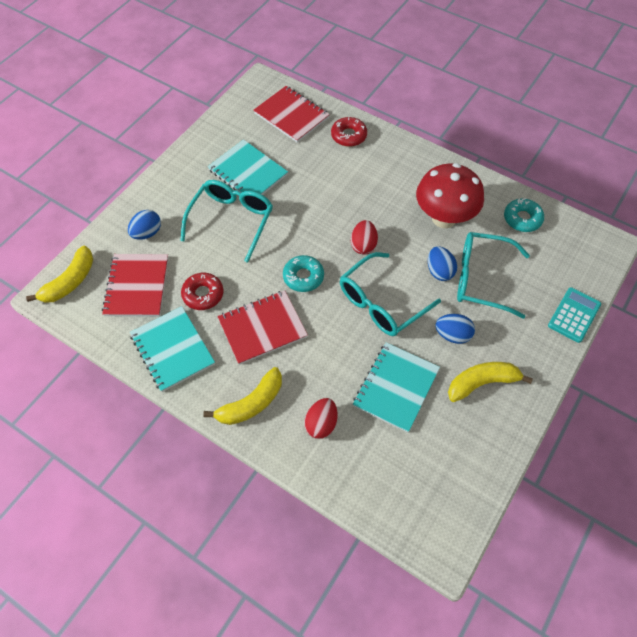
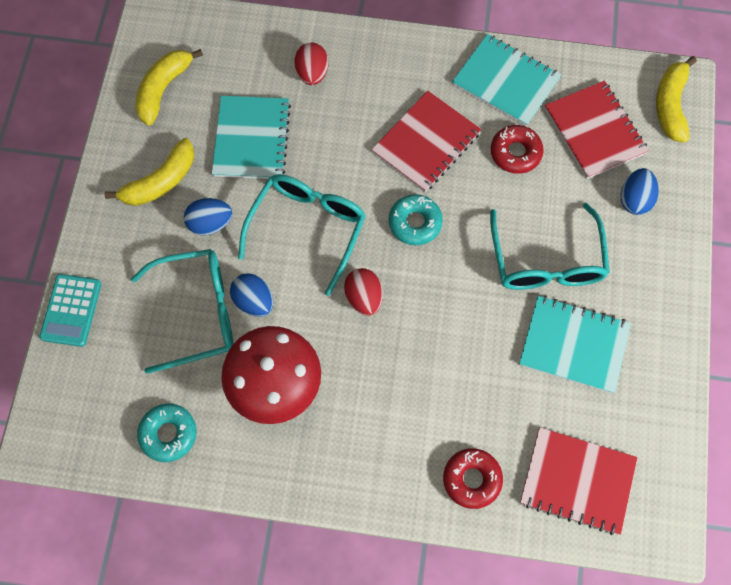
camera: 155 degrees right, 10 degrees up
(251, 403) = (392, 64): yellow banana -> yellow banana (163, 89)

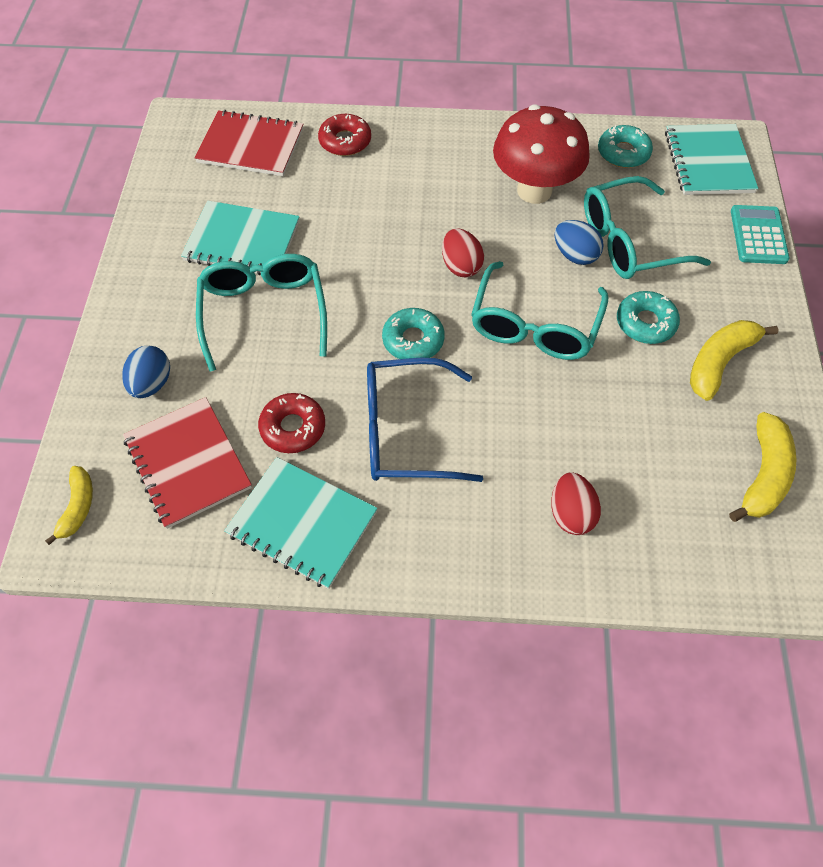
camera: 175 degrees right, 10 degrees down
(210, 223) = (645, 323): blue egg -> turquoise donut
(251, 139) = (627, 419): turquoise notebook -> turquoise notebook (708, 162)
(426, 143) = (406, 431): red notebook -> blue glasses
(670, 105) = (78, 507): yellow banana -> yellow banana, size x0.64

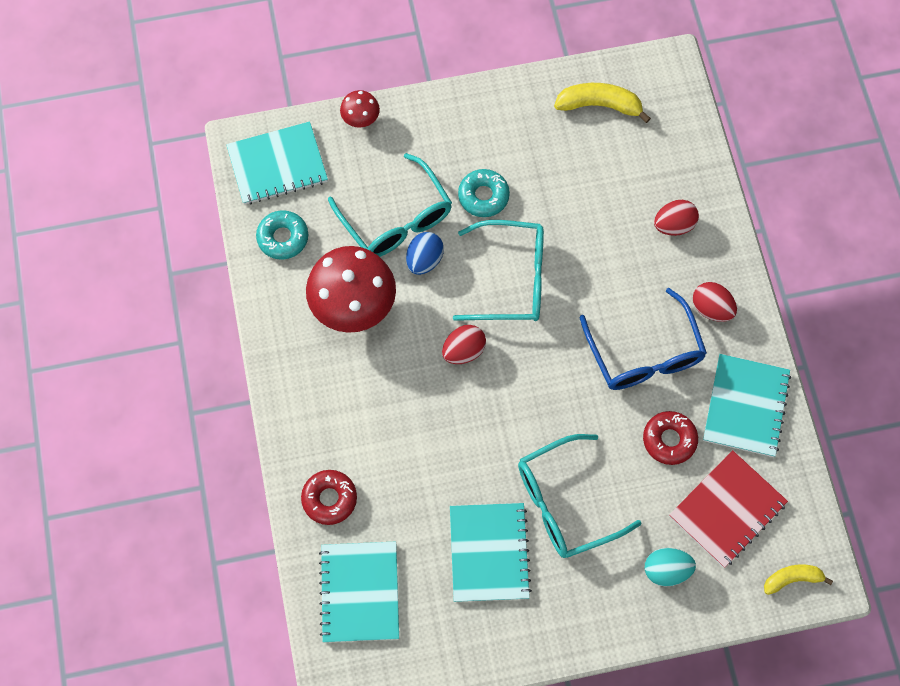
camera: 105 degrees left, 10 degrees up
(152, 384) = (666, 570): blue egg -> turquoise egg
(250, 146) = (360, 592): red notebook -> turquoise notebook
(413, 340) = (555, 370): turquoise donut -> none
(443, 523) = (711, 308): none -> red egg
(719, 362) = (507, 140): yellow banana -> none
(758, 235) = (361, 120): turquoise calculator -> red mushroom

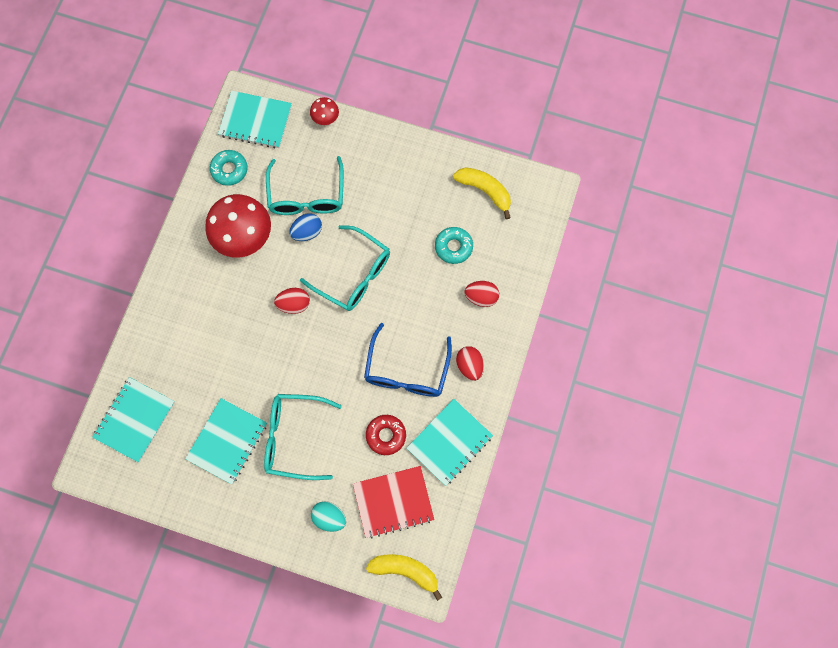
camera: 30 degrees right, 5 degrees up
(329, 499) = (153, 351): red donut -> none
(483, 196) = (371, 211): turquoise donut -> turquoise donut (453, 247)
(792, 579) = (405, 570): yellow banana -> yellow banana, size x1.56

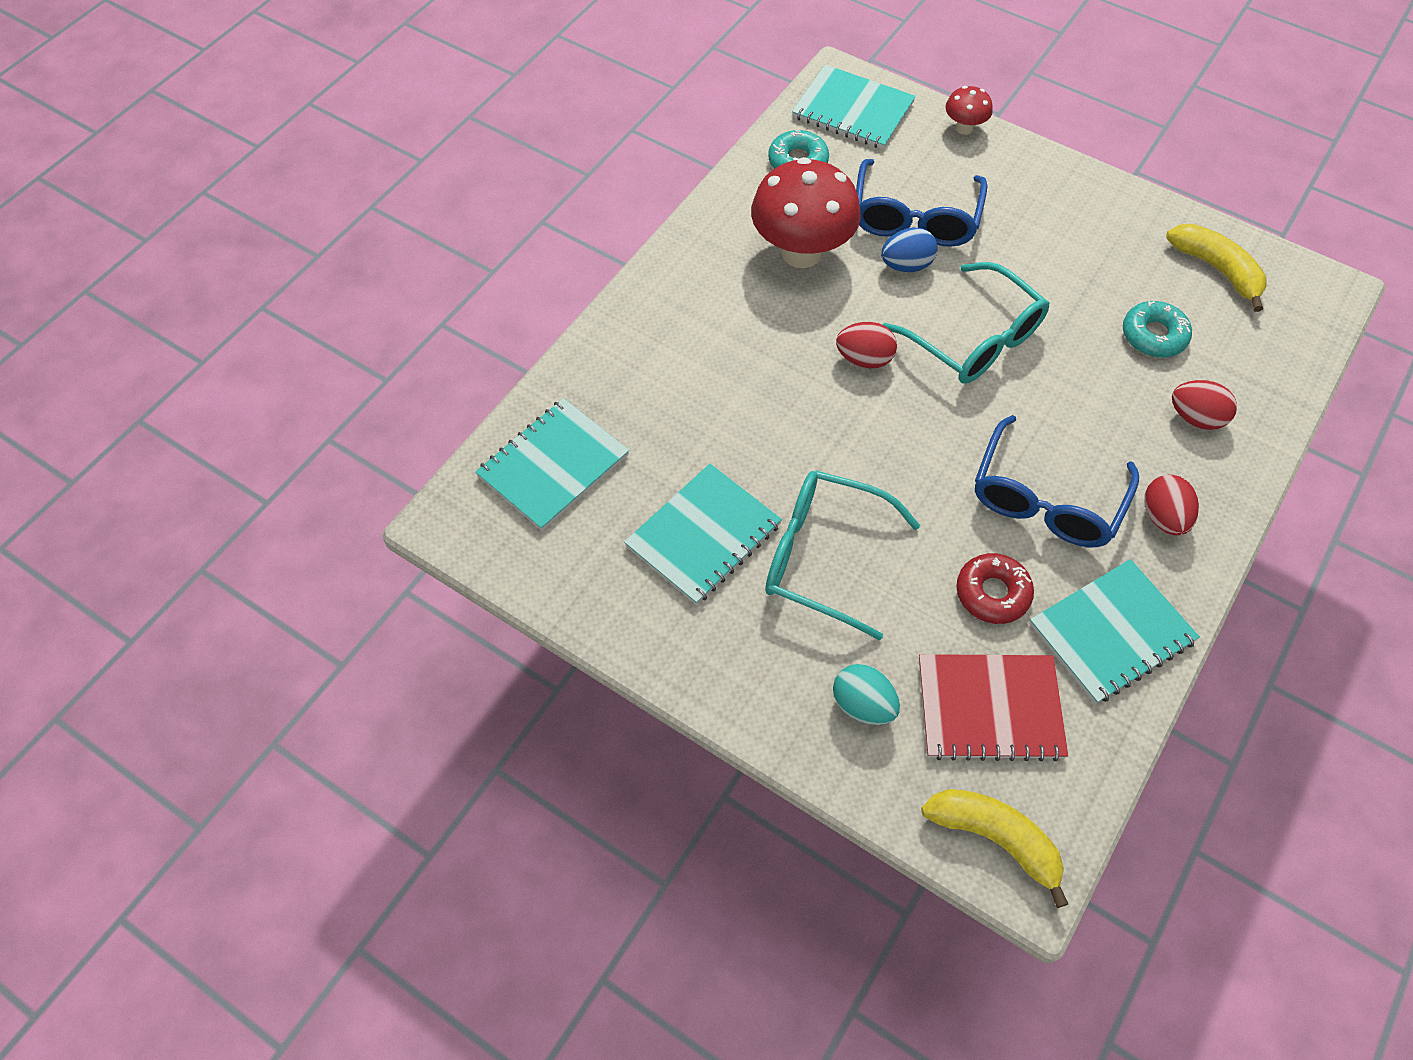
camera: 15 degrees right, 15 degrees down
(307, 195) = (915, 217): turquoise glasses -> blue glasses

